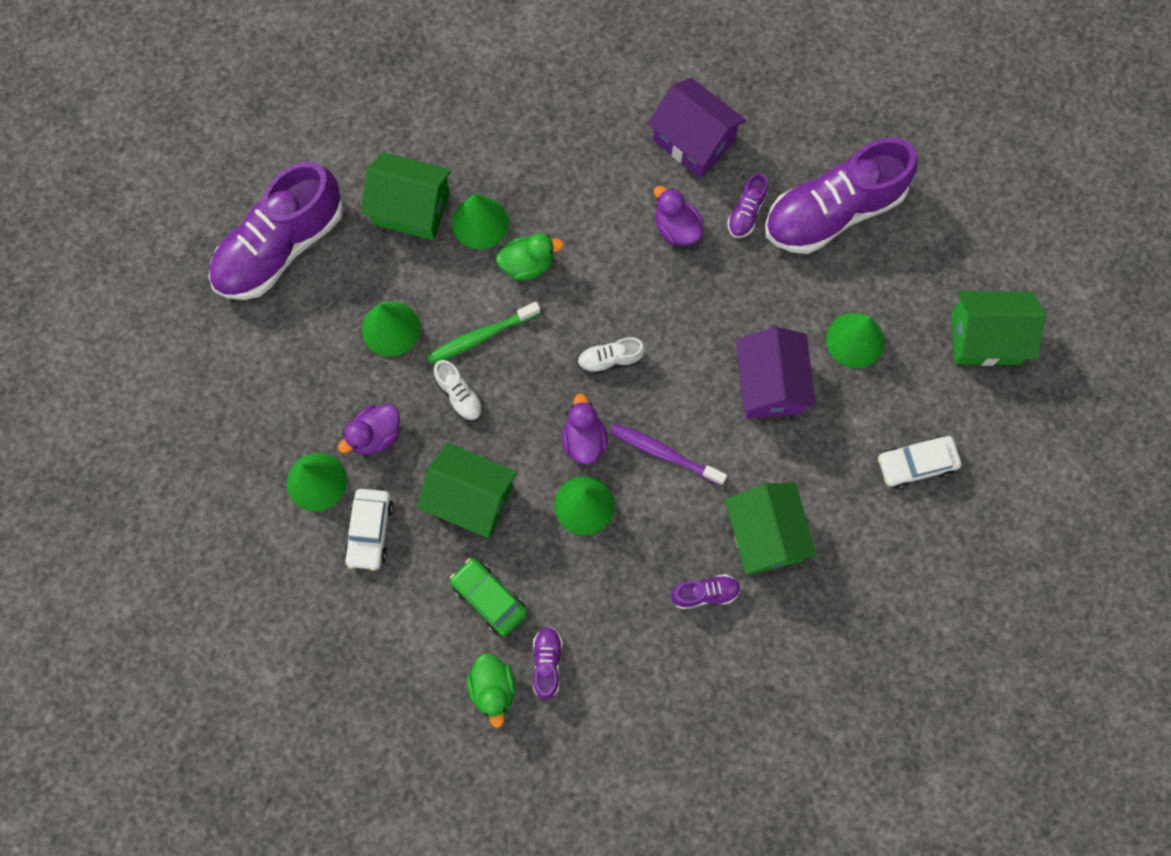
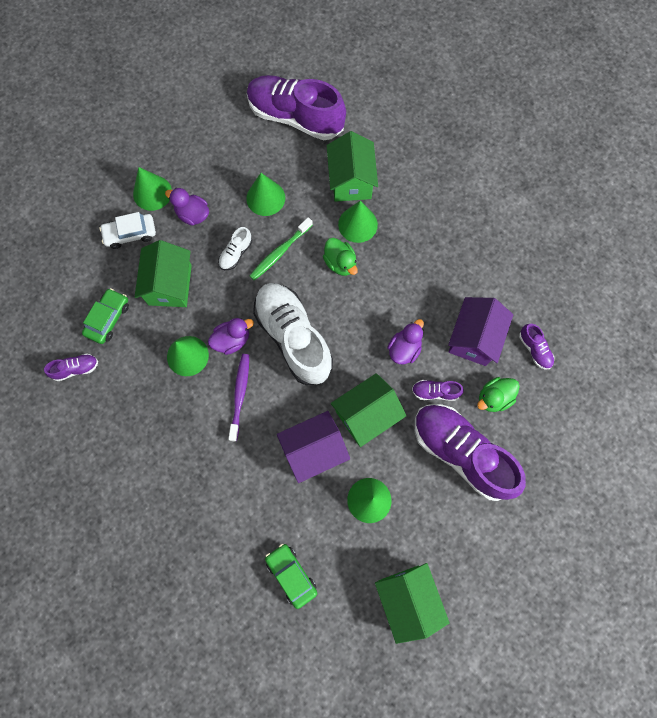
camera: 70 degrees right, 0 degrees up
(481, 337) = (280, 252): green toothbrush -> green toothbrush turned 90 degrees counterclockwise
(493, 689) = (51, 341): green duck -> green duck (494, 398)
(610, 360) = (293, 338): white shoe -> white shoe, size x2.40
(705, 593) = (151, 454): purple shoe -> purple shoe (534, 349)
(765, 535) = (204, 482): green house -> green house (366, 414)
(916, 464) = (291, 575): white car -> green car

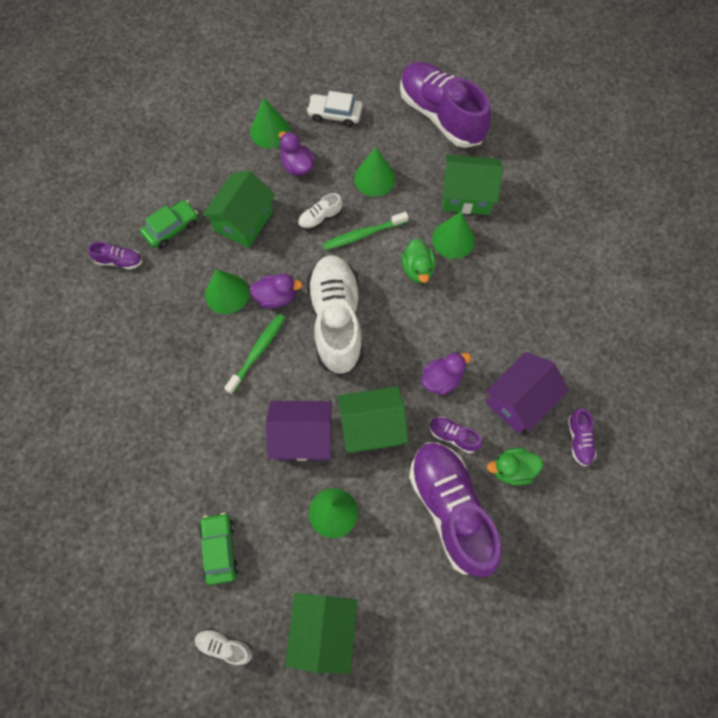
camera: 25 degrees right, 5 degrees down
(130, 234) = (231, 160): white car -> white car (335, 114)
(240, 395) = (257, 352): purple toothbrush -> green toothbrush
(334, 650) = (224, 646): none -> white shoe
(351, 181) = (466, 195): green house -> green house turned 75 degrees clockwise

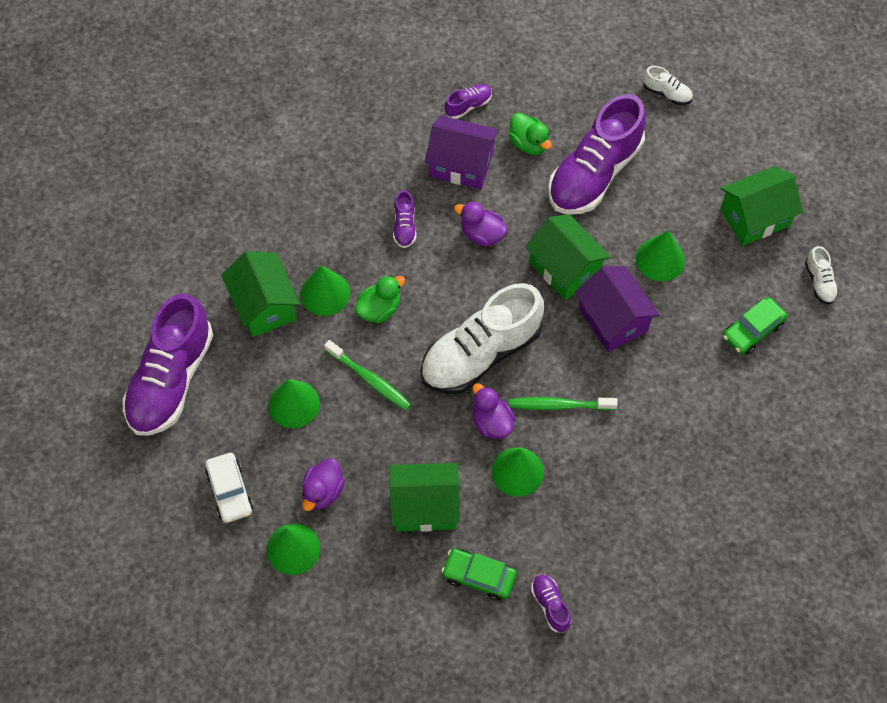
camera: 120 degrees left, 5 degrees down
(320, 218) = (375, 431): white shoe -> white shoe (667, 93)
(453, 436) = (529, 200): purple shoe -> purple shoe (404, 226)

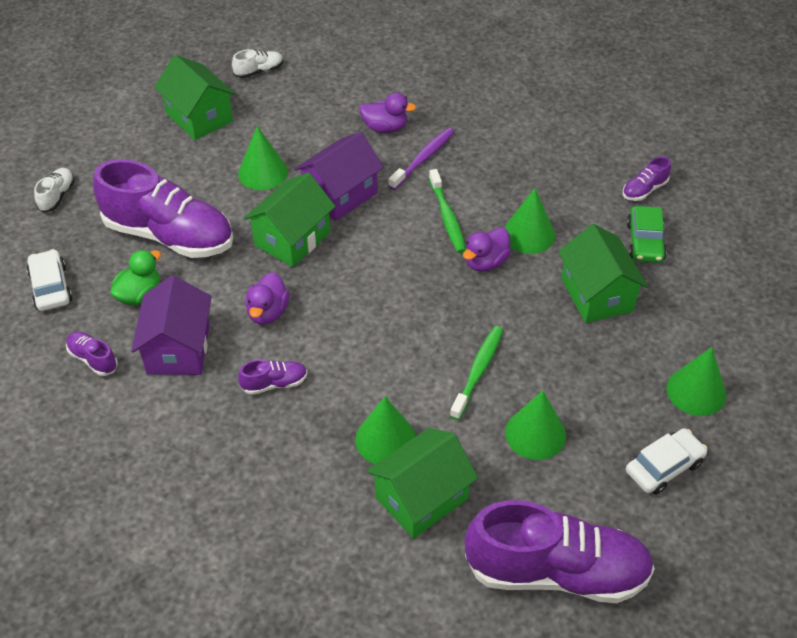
camera: 105 degrees left, 15 degrees down
(323, 491) = (622, 381): purple duck -> purple duck (385, 128)
(379, 309) = (389, 383): green duck -> none
(481, 353) = (412, 285): white shoe -> none
(555, 82) = (50, 287): none -> white car
(647, 405) = (423, 159): none -> purple toothbrush
(752, 330) = (321, 104): green car -> none

